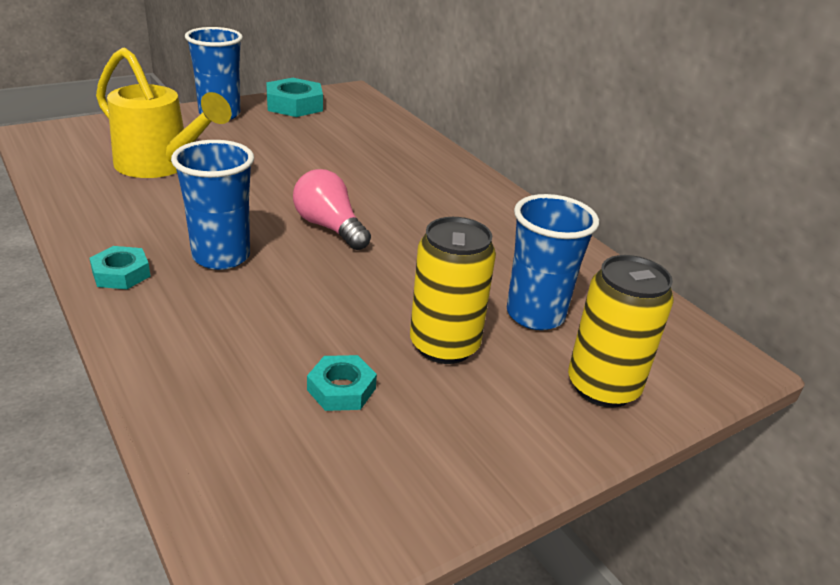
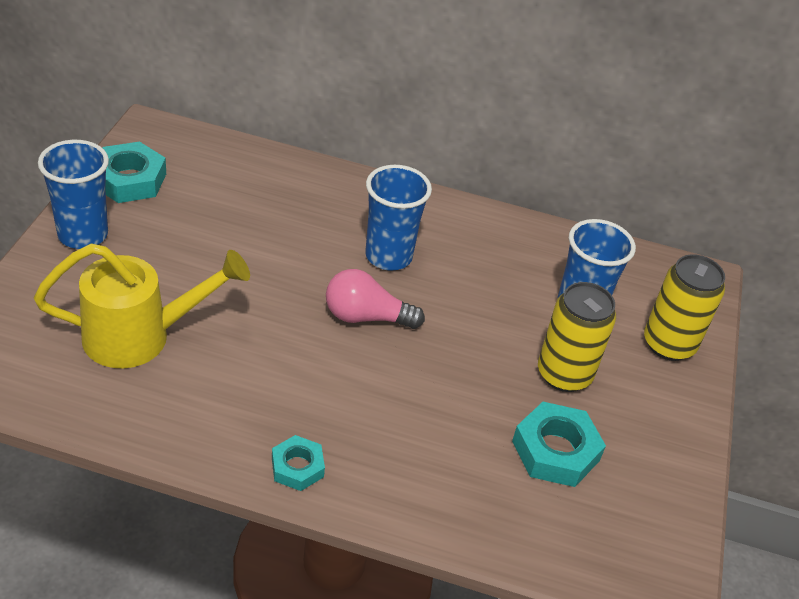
camera: 45 degrees left, 10 degrees up
(221, 256) = (338, 400): blue cup -> blue cup (388, 256)
(341, 389) = (555, 451): turquoise nut -> turquoise nut, size x1.64

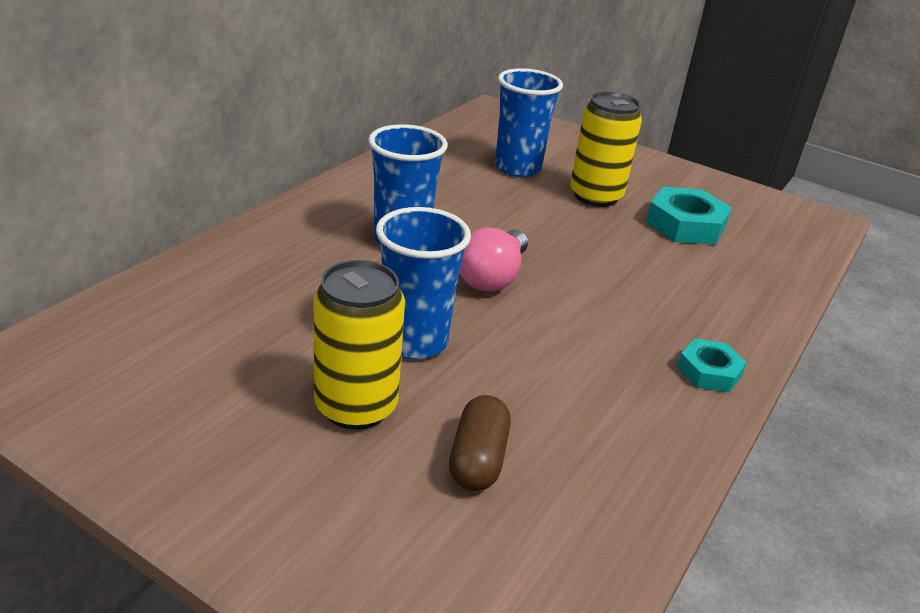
camera: 70 degrees left, 10 degrees down
(83, 235) = (225, 488): blue cup -> blue cup (414, 341)
(129, 180) = (118, 413): turquoise nut -> none
(140, 336) = (477, 460): yellow watering can -> brown capsule
(668, 344) = (568, 145): yellow can -> yellow can (356, 407)

